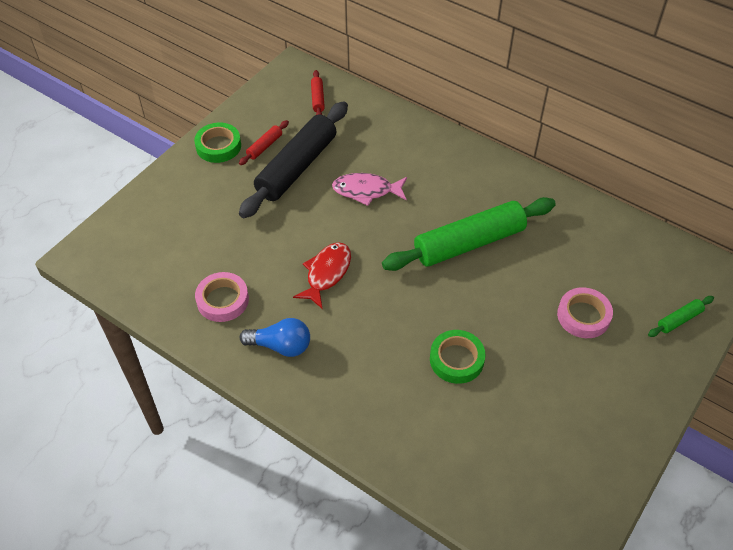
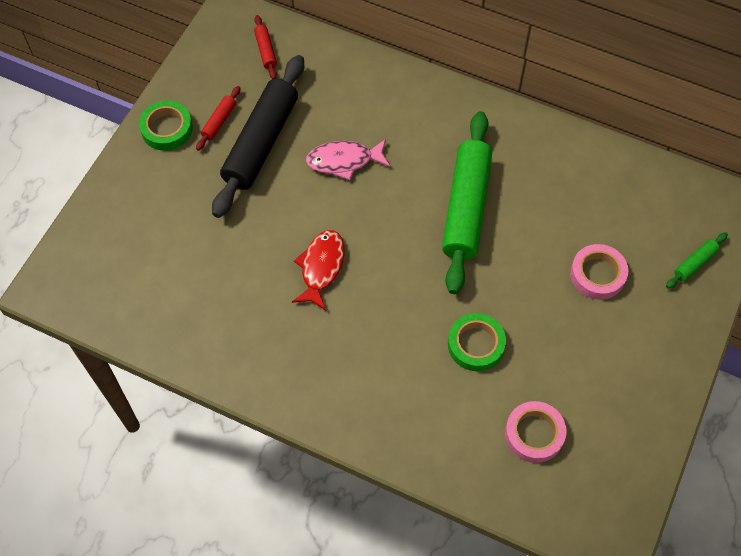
camera: 10 degrees left, 10 degrees up
(222, 300) = (216, 316): pink tape -> pink tape (534, 434)
(280, 346) = (290, 359): blue light bulb -> none
(469, 243) = (466, 208): green rolling pin -> green rolling pin turned 45 degrees counterclockwise

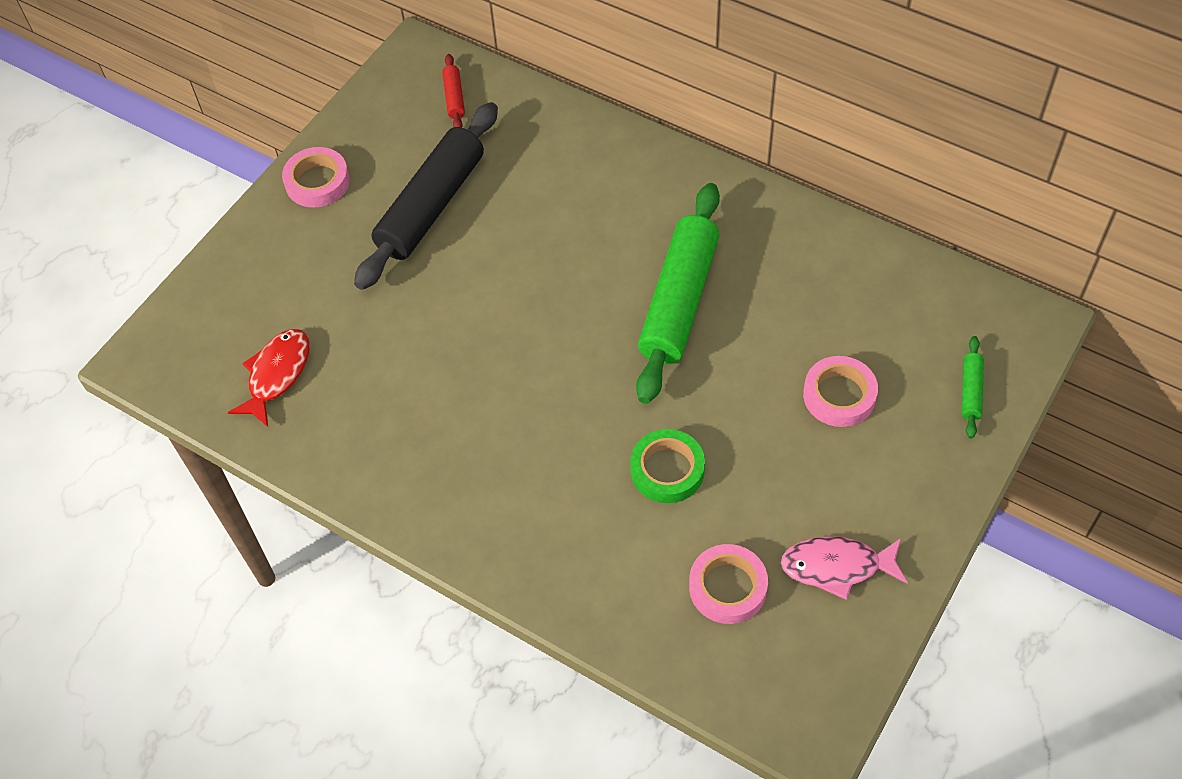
camera: 10 degrees right, 5 degrees down
(167, 129) = (317, 182): green tape -> pink tape
(219, 121) = (383, 177): red rolling pin -> none
(321, 267) = (483, 360): red fish -> red fish (277, 374)
(344, 161) = (532, 234): pink fish -> pink fish (837, 567)
(695, 263) = (970, 391): green rolling pin -> green rolling pin turned 45 degrees counterclockwise

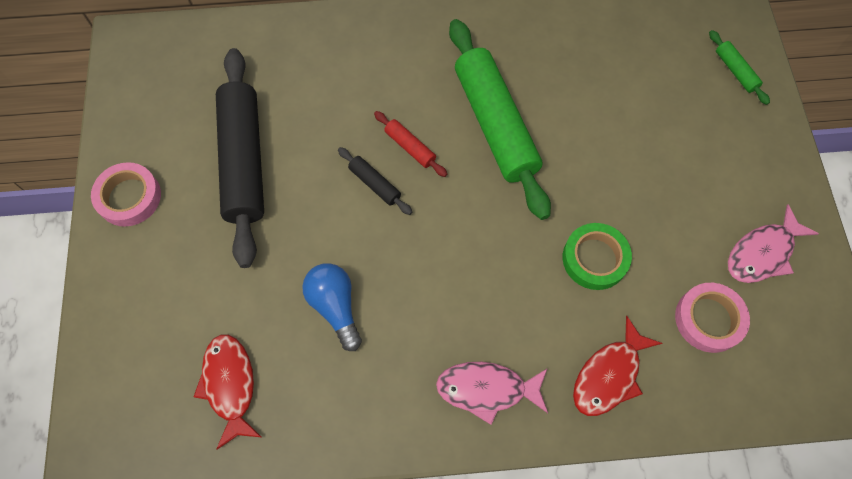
camera: 40 degrees left, 10 degrees up
(408, 367) = (335, 307): none -> blue light bulb
(454, 97) = (190, 62): red rolling pin -> red rolling pin (410, 147)
(475, 512) = (487, 389): none -> pink fish
(525, 289) = (375, 184): none -> black rolling pin
(591, 571) = (609, 375): none -> red fish
(839, 395) = (659, 127): pink tape -> none

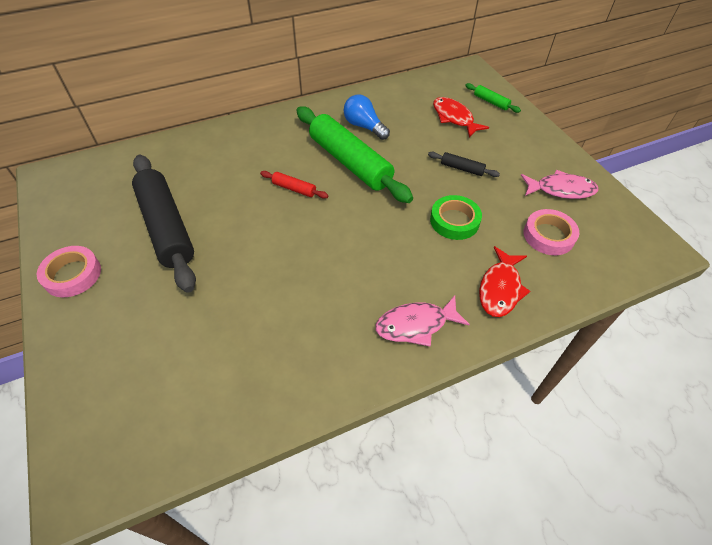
camera: 20 degrees left, 15 degrees down
(230, 385) = (200, 387): red fish -> red fish (454, 118)
(335, 307) = (273, 303): blue light bulb -> blue light bulb (364, 126)
(375, 184) = (276, 216): black rolling pin -> black rolling pin (462, 168)
(762, 253) = (561, 189): pink fish -> pink fish turned 120 degrees counterclockwise

